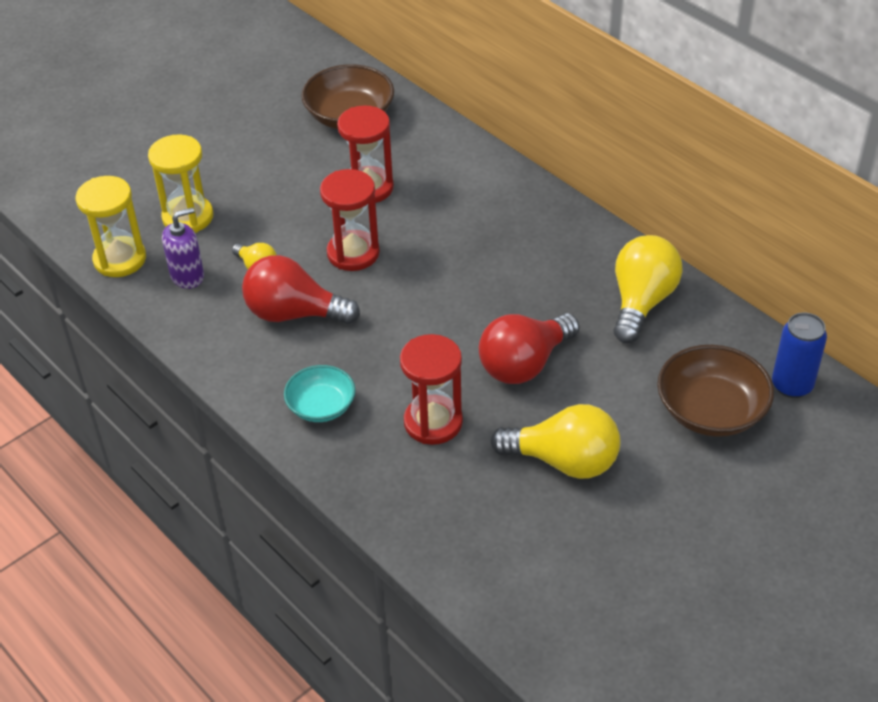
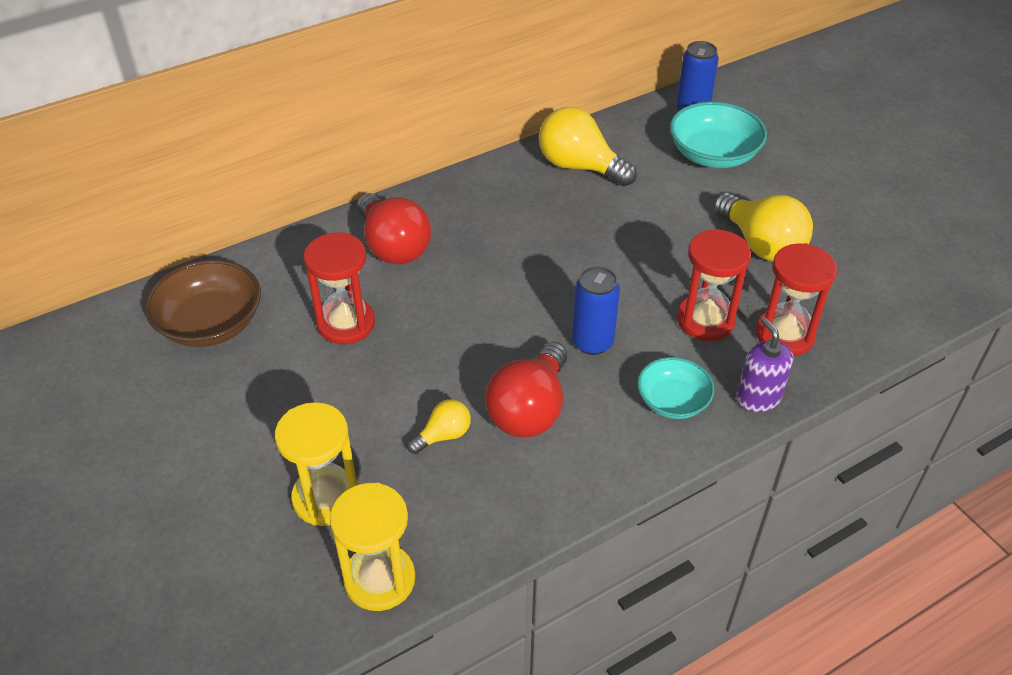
camera: 80 degrees left, 0 degrees up
(187, 276) = (436, 506): purple soap dispenser -> purple soap dispenser (758, 398)
(353, 253) = (449, 349): red hourglass -> red hourglass (784, 335)
(383, 343) = (592, 342): none -> blue can
(524, 364) = (641, 249): red light bulb -> red light bulb (393, 246)
(564, 461) = (761, 244): yellow light bulb -> yellow light bulb turned 120 degrees clockwise
(711, 411) = (713, 155): brown bowl -> turquoise bowl

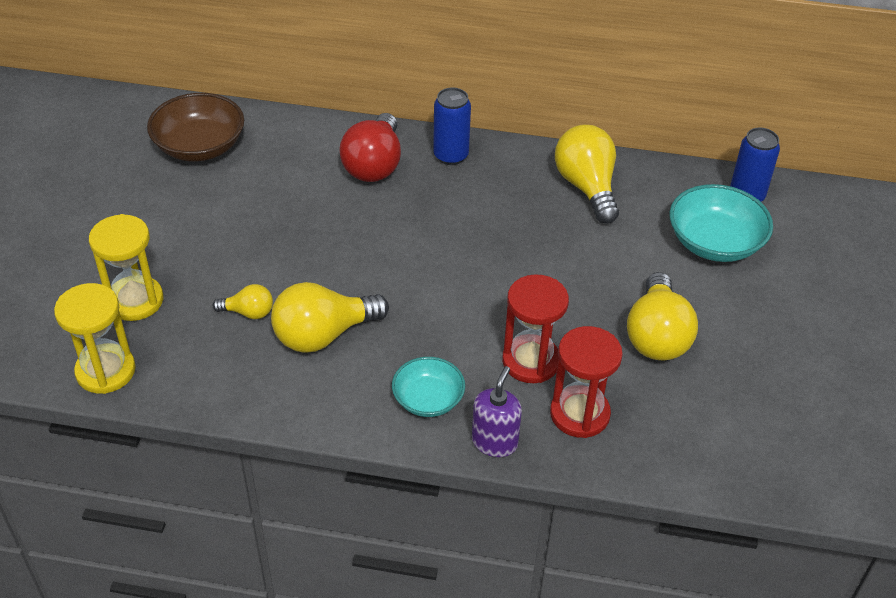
camera: 40 degrees right, 0 degrees up
(346, 323) = (279, 198): red hourglass -> none
(529, 409) = (323, 335): red light bulb -> yellow light bulb
(592, 342) = (425, 320): blue can -> blue can (451, 156)

